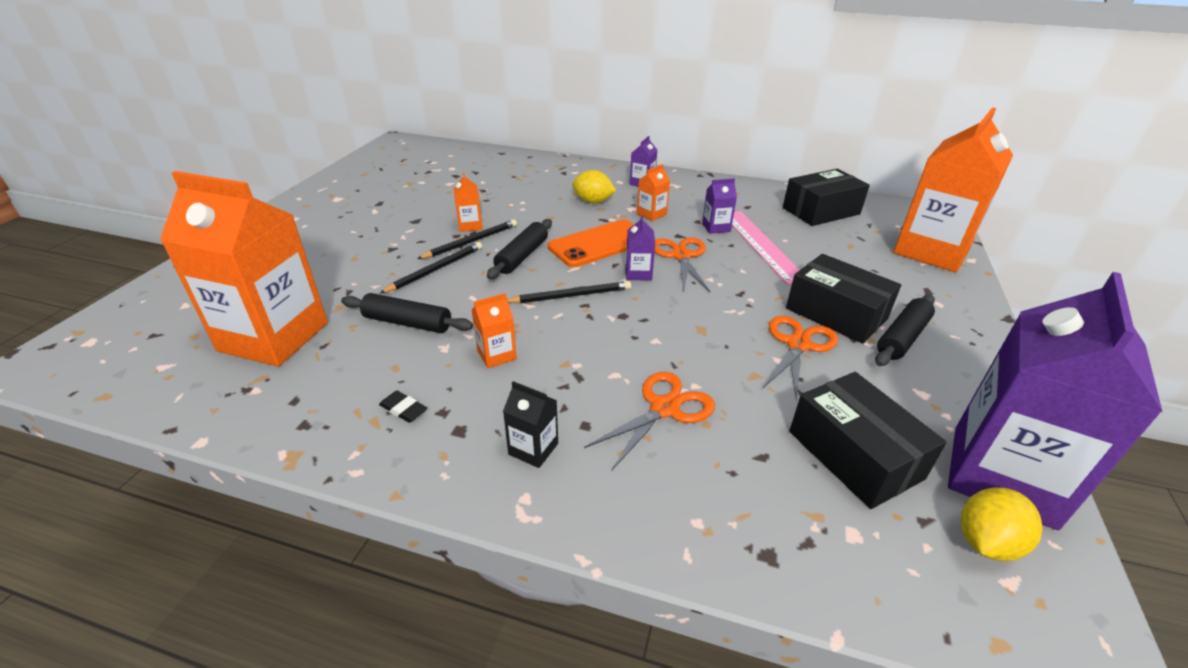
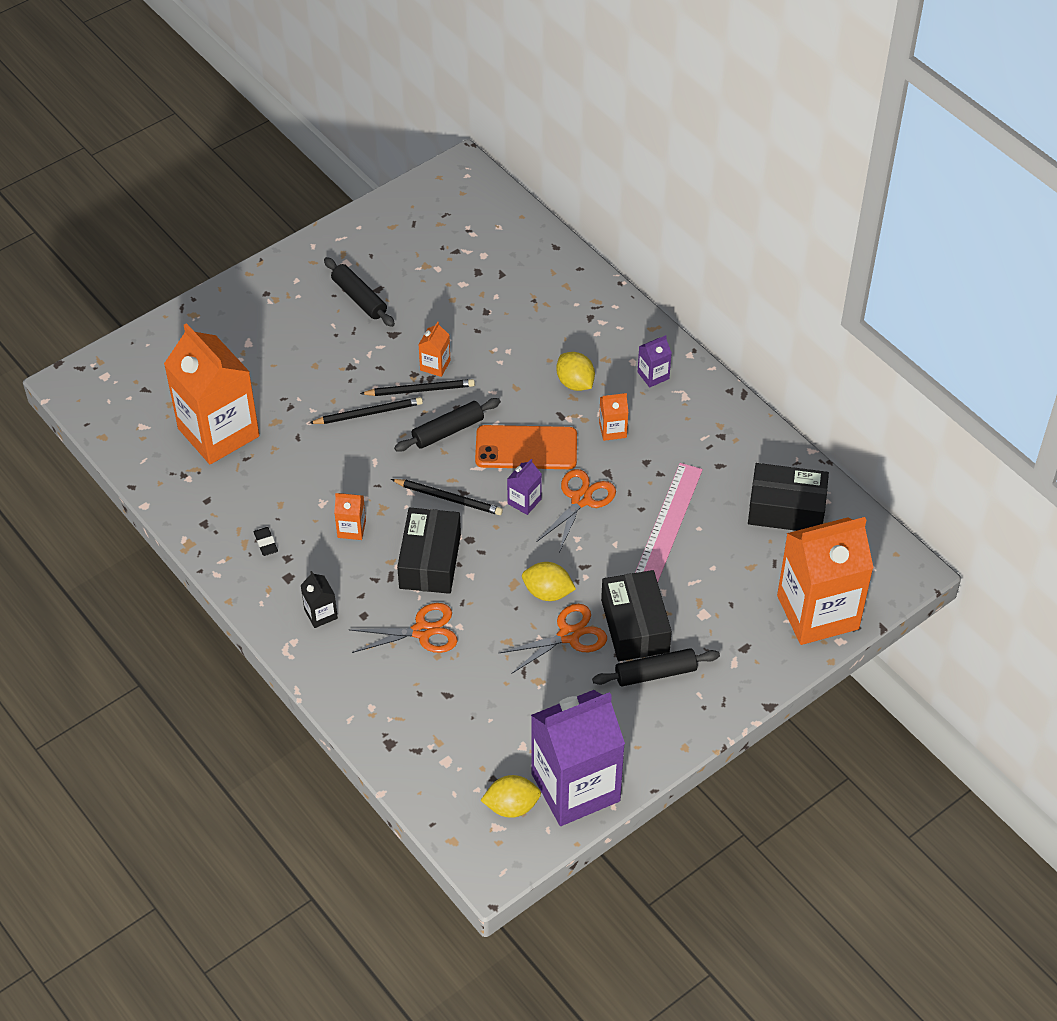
camera: 35 degrees right, 15 degrees up
(407, 323) = (312, 465): black rolling pin -> black rolling pin (359, 298)
(716, 227) = (653, 479): purple carton -> none
(737, 322) = (548, 592): none -> yellow lemon
(854, 454) = (503, 725): black box -> black box (430, 561)

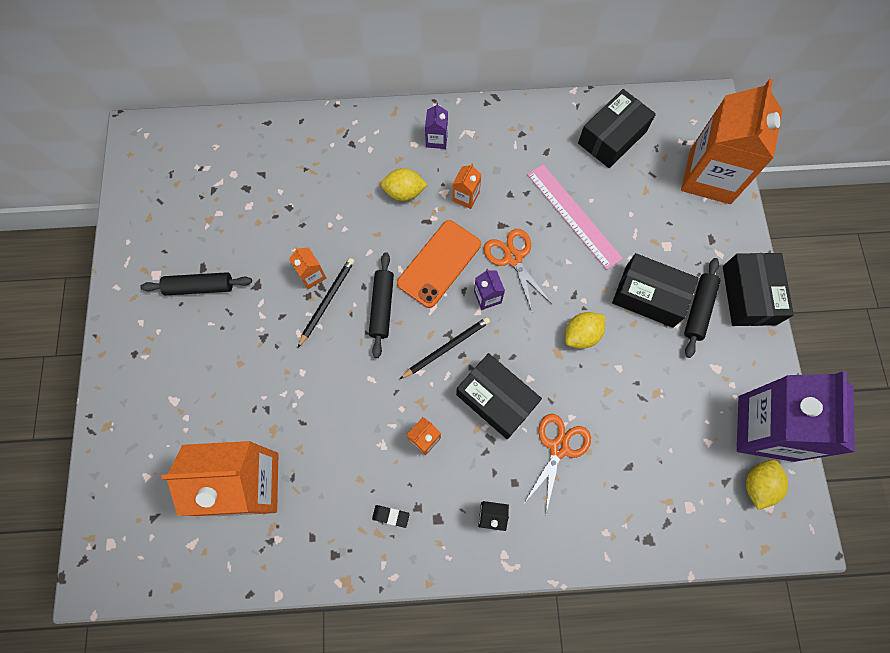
camera: 55 degrees left, 20 degrees up
(368, 413) = (320, 353): black pencil -> none
(569, 635) = (629, 345): orange scissors -> none
(709, 708) = (749, 295): none -> black box

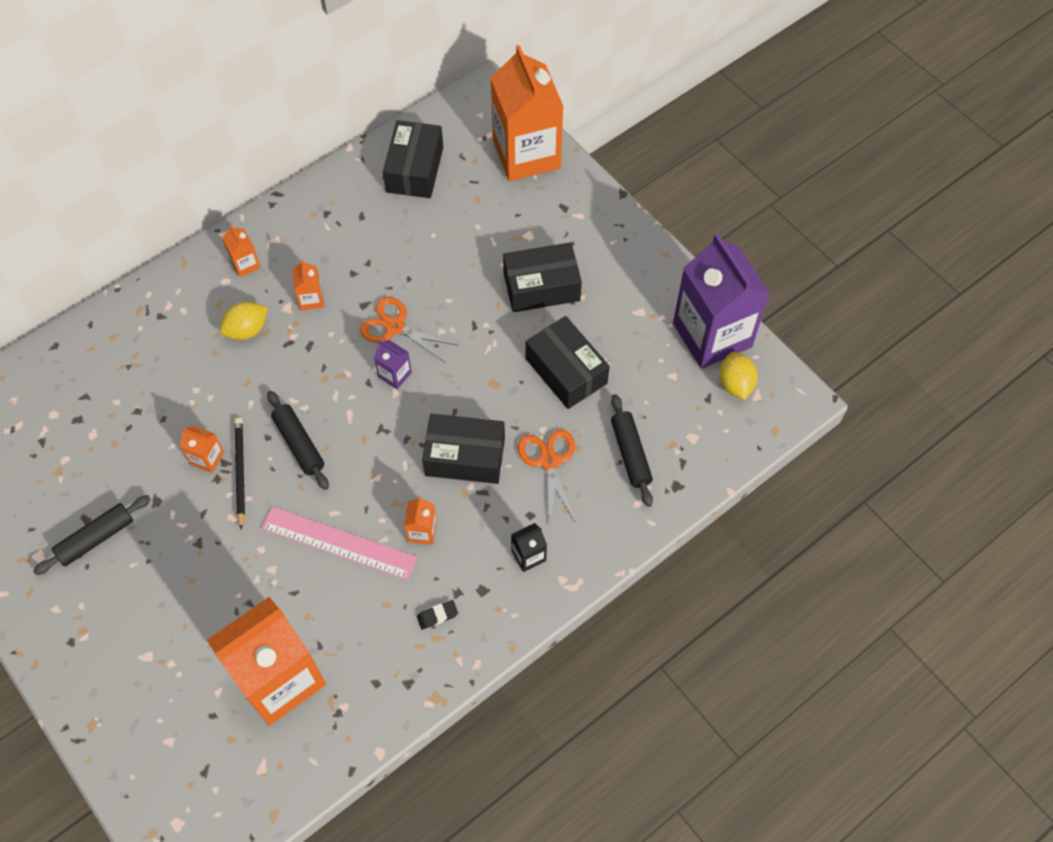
camera: 35 degrees left, 10 degrees down
(436, 139) = (245, 264): purple carton -> orange carton
(439, 264) = (328, 373): orange phone -> none
(446, 348) = (387, 441): black pencil -> none
(574, 215) = (426, 257): pink ruler -> pink ruler (339, 542)
(581, 335) = (504, 355): yellow lemon -> none
(698, 309) = (592, 273): black rolling pin -> black rolling pin (630, 454)
(749, 295) = (627, 235): black box -> black box (566, 371)

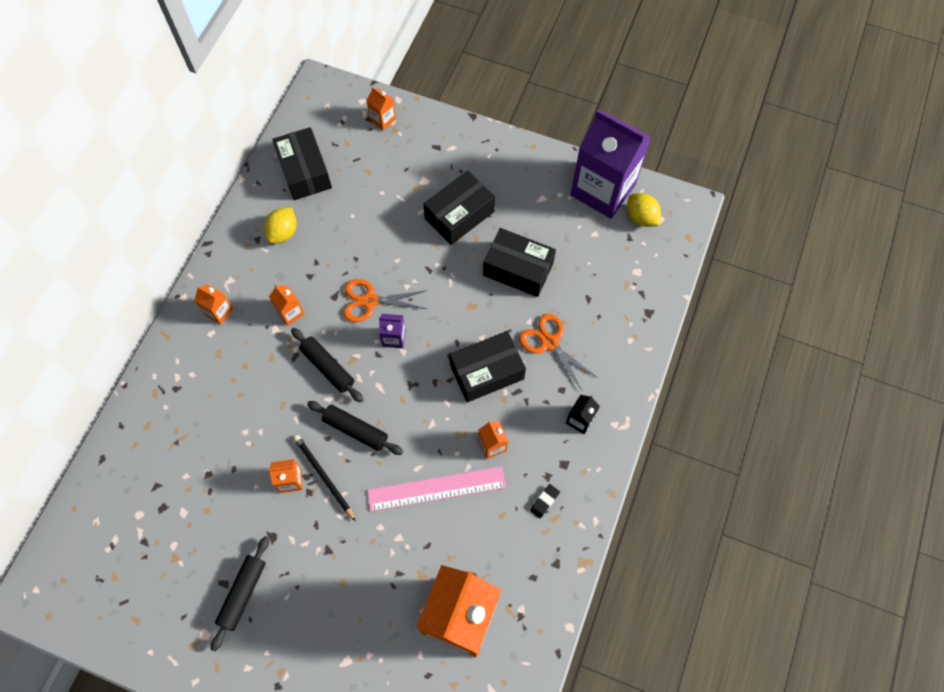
camera: 30 degrees left, 5 degrees up
(247, 330) = (255, 363): yellow lemon -> yellow lemon (283, 233)
(526, 154) = (383, 119): orange carton -> orange carton, size x0.40
(630, 454) = (602, 306): black rolling pin -> black rolling pin (328, 367)

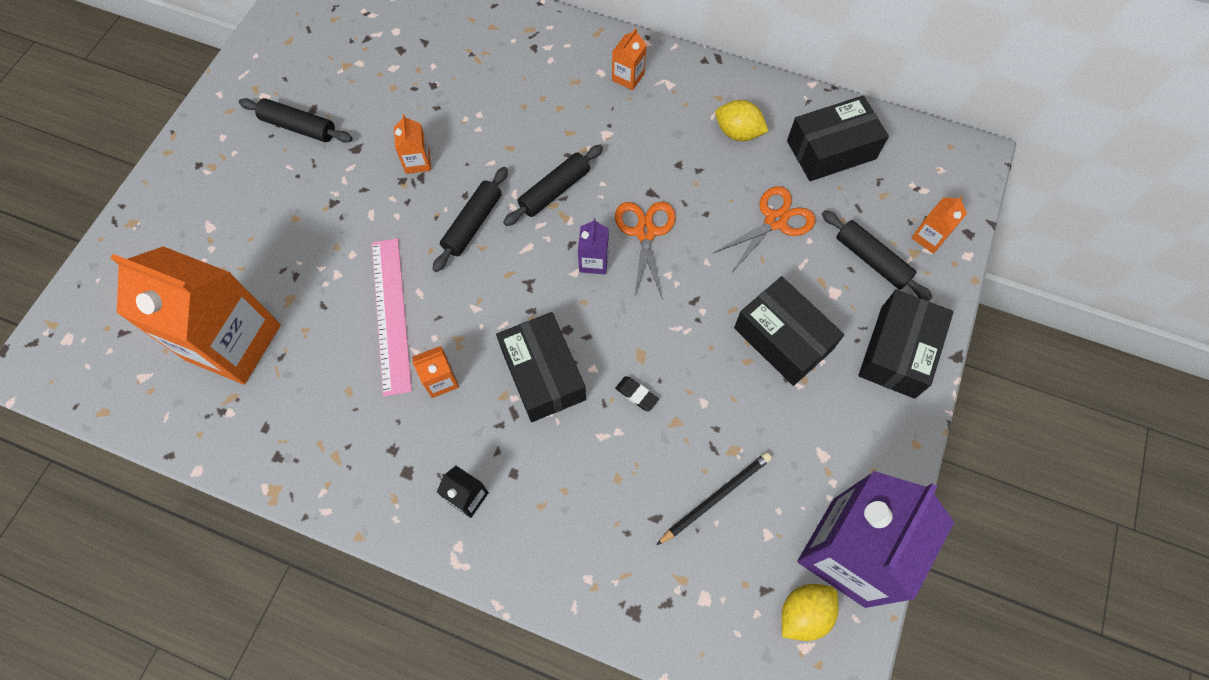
camera: 90 degrees right, 0 degrees up
(290, 313) = (627, 147): orange carton -> none
(324, 477) = (418, 194): black pencil -> black pencil (715, 497)
(399, 156) = (872, 260): none -> black rolling pin
(518, 269) = (700, 418): black box -> black box (897, 351)
(544, 501) = (359, 445): black eraser -> black eraser (636, 394)
(549, 343) = (585, 459): orange scissors -> orange scissors (775, 221)

